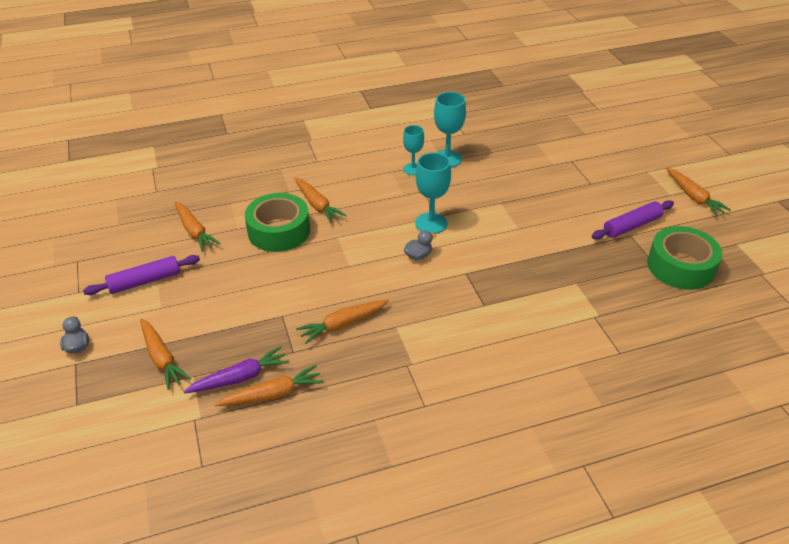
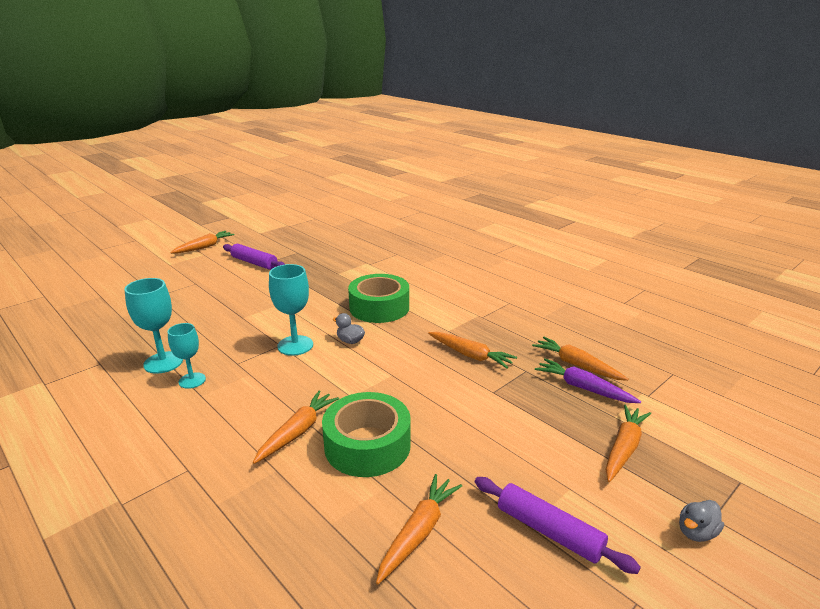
camera: 115 degrees left, 15 degrees down
(680, 266) = (295, 245): green tape -> green tape (379, 307)

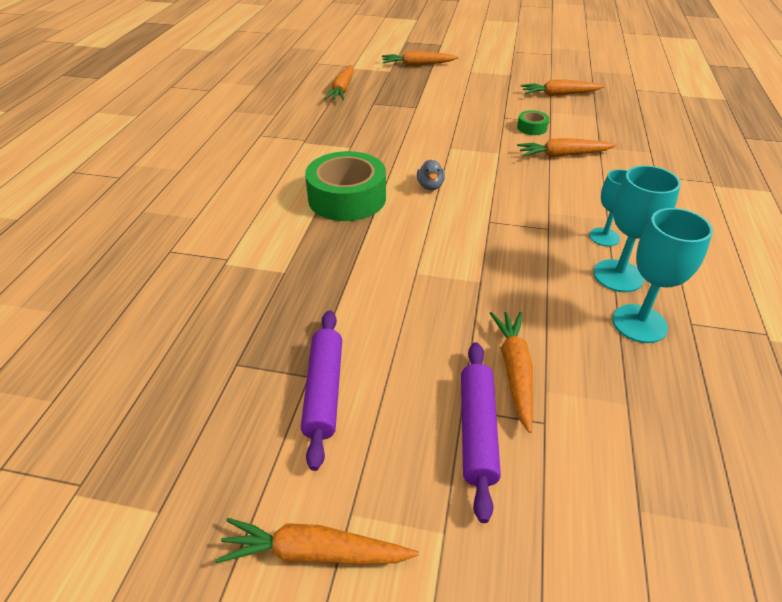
camera: 125 degrees left, 15 degrees up
(295, 345) = (478, 212): turquoise goblet -> turquoise goblet (639, 323)
(367, 445) = (532, 128): green tape -> green tape, size x0.45
(470, 355) = (379, 126): orange carrot -> orange carrot (514, 371)
(549, 531) = (506, 70): purple rolling pin -> purple rolling pin (477, 431)
(583, 388) = (370, 83): purple carrot -> none
(696, 532) = (456, 46): grey duck -> none

